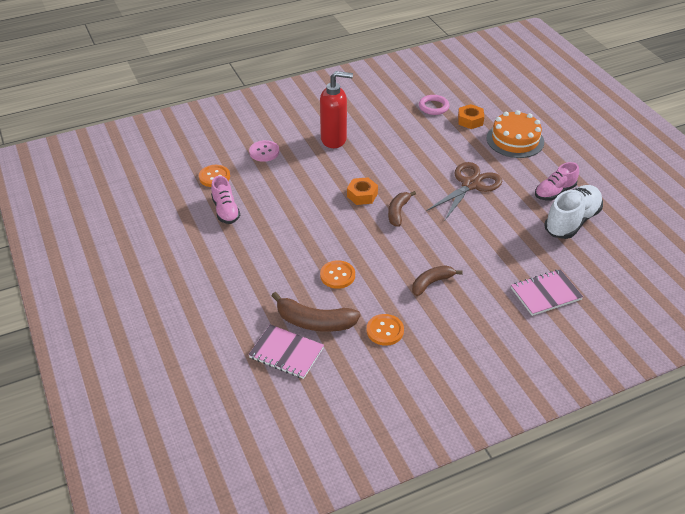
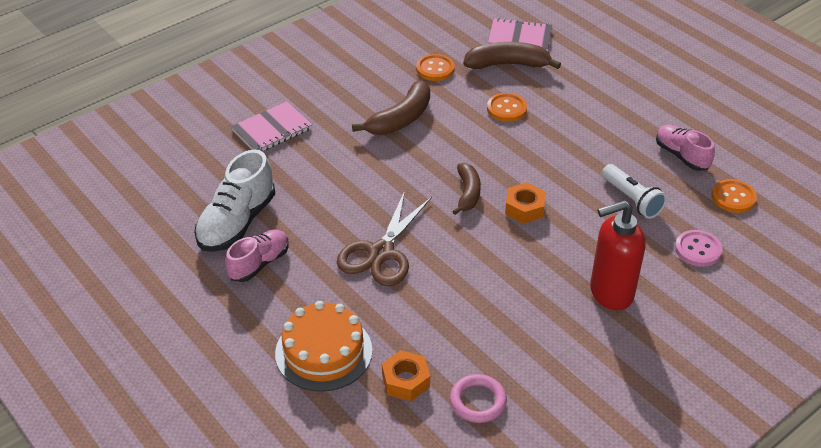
camera: 165 degrees right, 0 degrees up
(284, 188) = (632, 199): none -> white flashlight
(432, 283) = (400, 119): brown banana -> brown banana, size x1.51

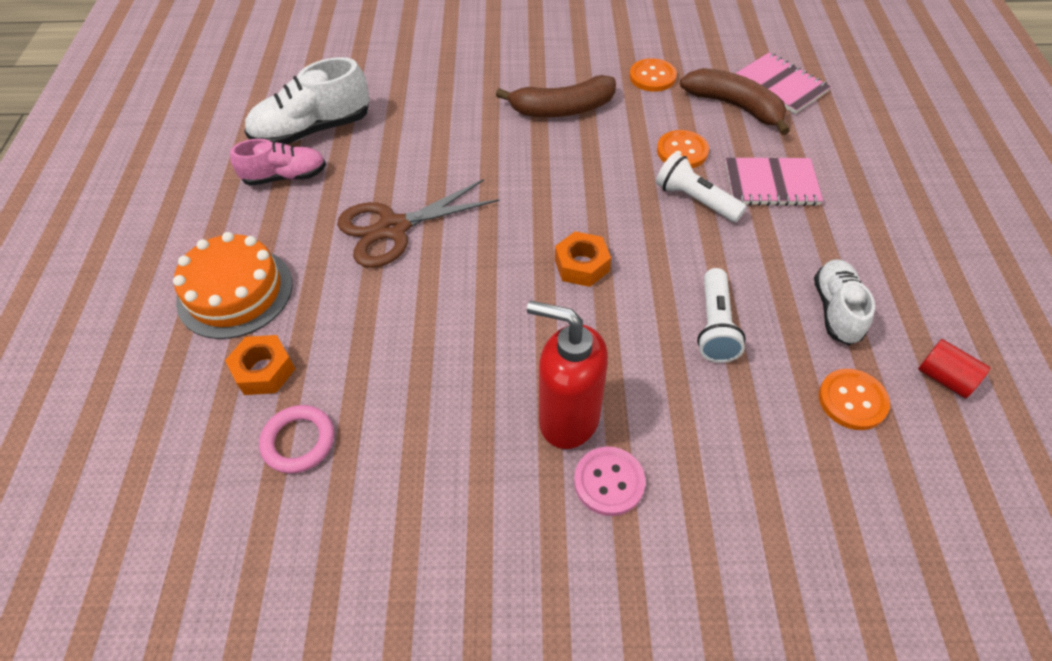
camera: 40 degrees right, 10 degrees up
(272, 130) = (438, 63): pink notebook -> pink notebook (771, 184)
(467, 193) = (542, 217): brown banana -> none
(546, 135) = (695, 200): none -> white flashlight
(681, 156) = (836, 310): pink shoe -> white shoe
(698, 249) = (732, 436): pink button -> pink button (609, 482)
(762, 161) = (944, 378): none -> red cylinder

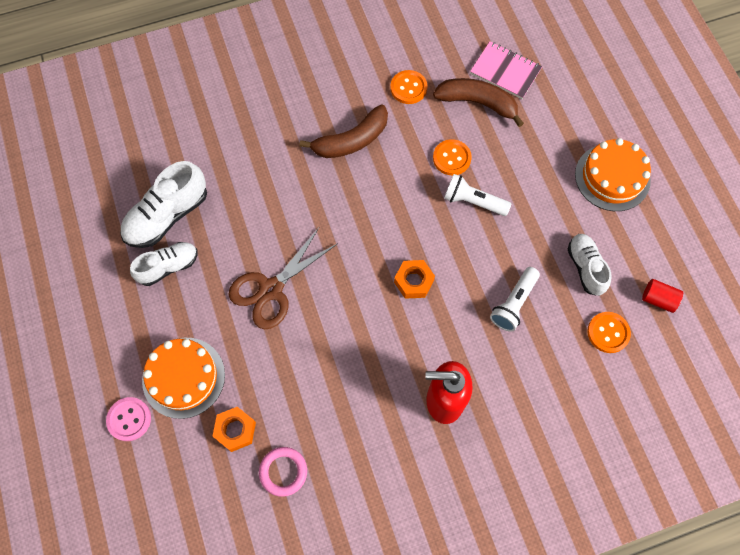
camera: 20 degrees left, 15 degrees up
(285, 177) = (168, 267): pink shoe -> white shoe
(609, 482) = (482, 435): pink button -> pink button (129, 419)
(715, 326) = (514, 303): white flashlight -> white flashlight turned 45 degrees clockwise
(771, 184) = (521, 172): pink notebook -> none
(901, 218) = (612, 177): none -> orange cake

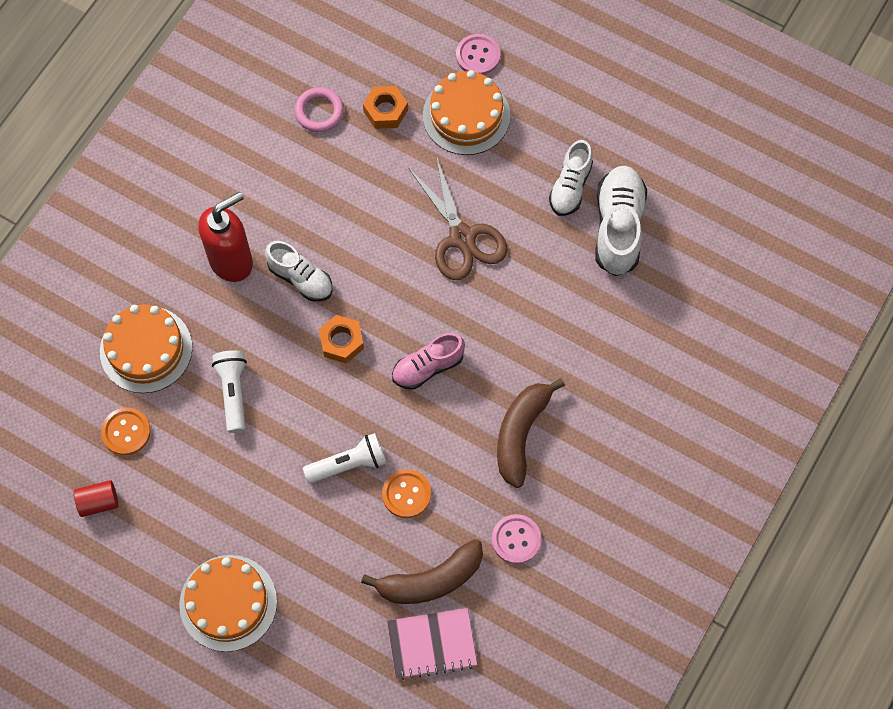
camera: 140 degrees right, 0 degrees up
(271, 289) = (462, 237): brown scissors -> brown scissors turned 150 degrees clockwise
(372, 222) = (428, 367): none -> pink shoe
(408, 88) = (516, 539): orange button -> pink button
(554, 382) = (146, 349): none -> orange cake
(585, 267) = (190, 480): white shoe -> white shoe (300, 278)

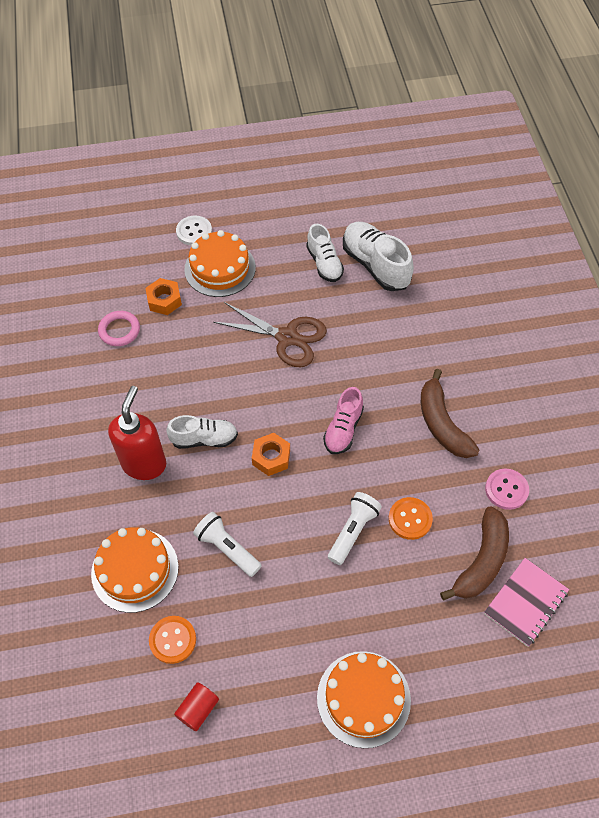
camera: 40 degrees left, 10 degrees down
(478, 56) = (194, 231): pink button -> white button

